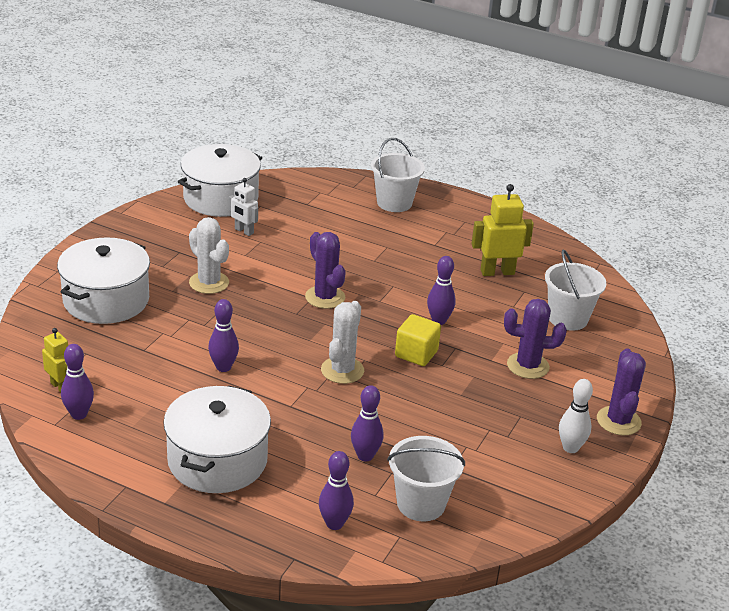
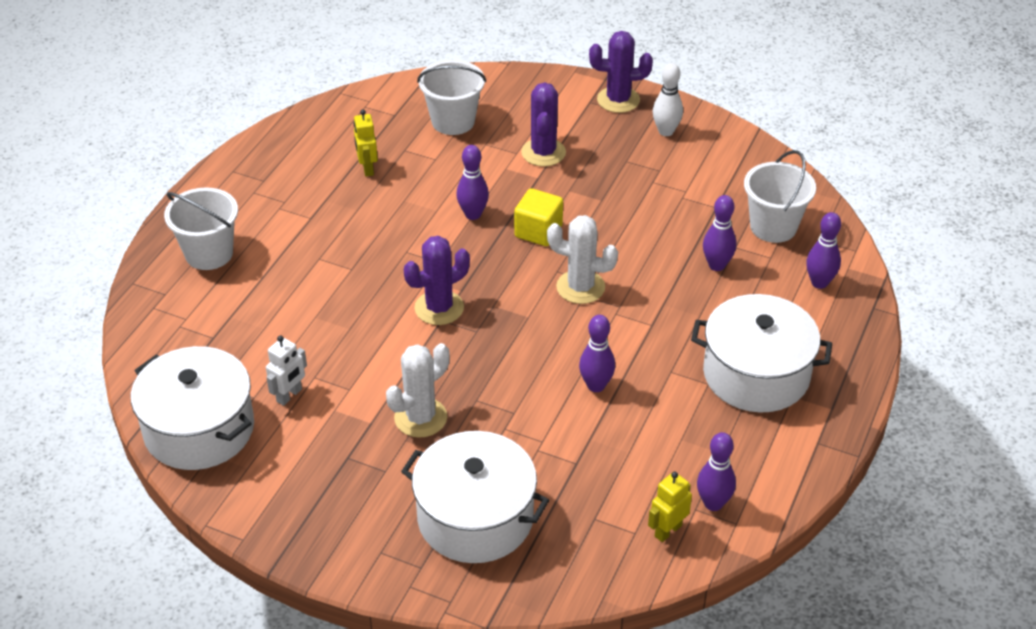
camera: 90 degrees left, 10 degrees up
(497, 272) = (367, 168): yellow robot -> yellow robot, size x0.62

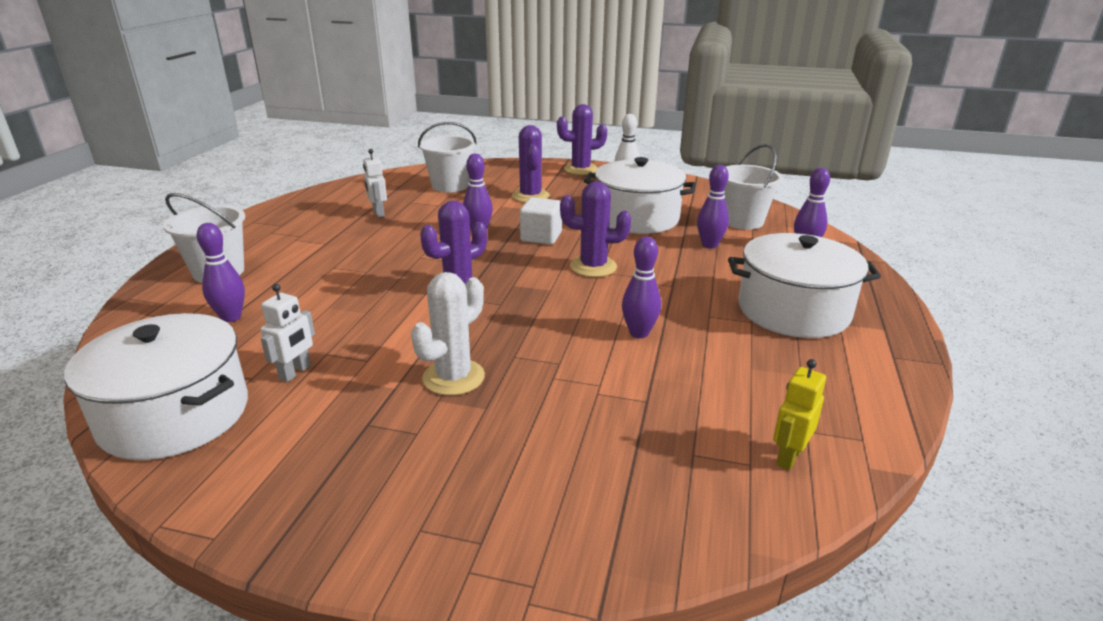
camera: 10 degrees left, 15 degrees down
(367, 168) = (378, 213): yellow robot -> white robot
(475, 518) = (542, 471): white pot -> white pot (637, 218)
(538, 231) = (541, 237): yellow cube -> white cube
(580, 287) = (593, 267): white cactus -> purple cactus
(713, 503) = (823, 422): purple bowling pin -> purple bowling pin (231, 317)

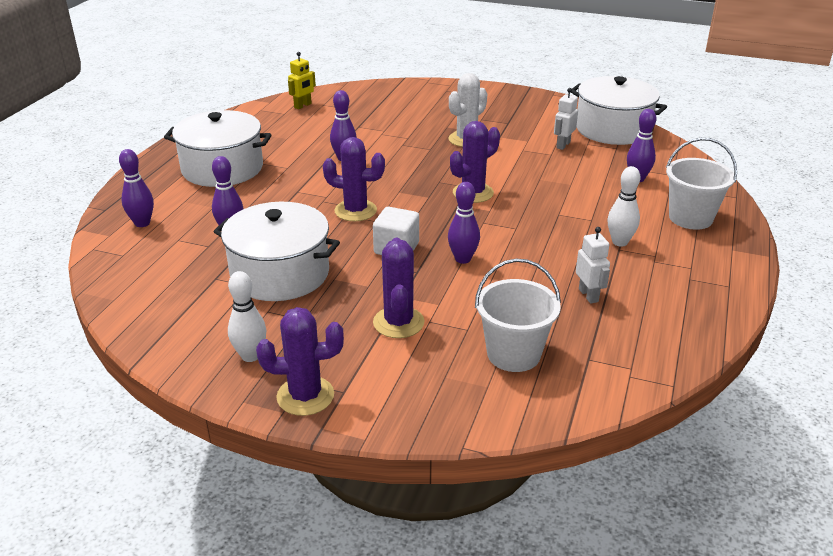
camera: 175 degrees left, 5 degrees up
(320, 248) = (619, 242): none -> white bowling pin
(742, 221) = (164, 263): white bucket -> none

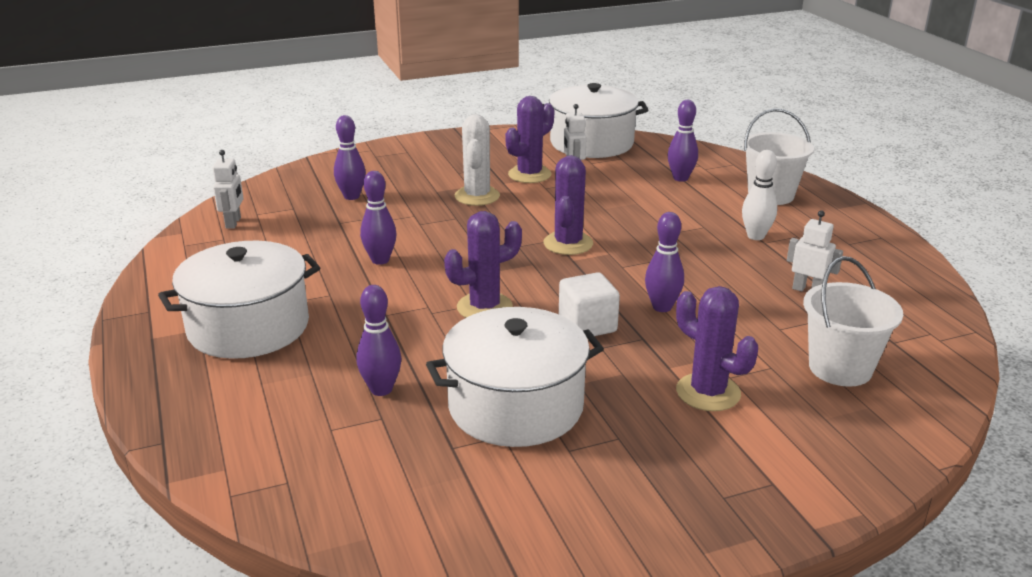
camera: 40 degrees left, 5 degrees down
(142, 223) = (249, 433): purple bowling pin -> purple bowling pin (351, 196)
(250, 356) = (632, 504): white bowling pin -> none
(303, 106) = (233, 223): yellow robot -> white robot
(305, 396) = (749, 509): purple cactus -> purple cactus (529, 174)

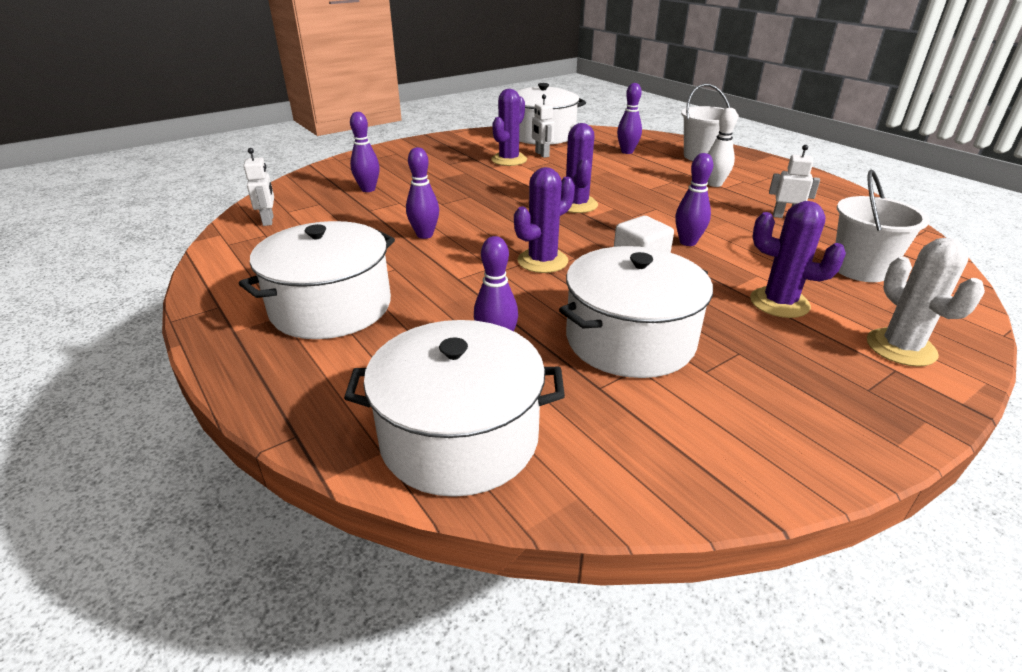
camera: 15 degrees left, 5 degrees up
(297, 468) = (459, 437): none -> white pot
(477, 196) = (477, 179): white cactus -> white cactus (901, 348)

